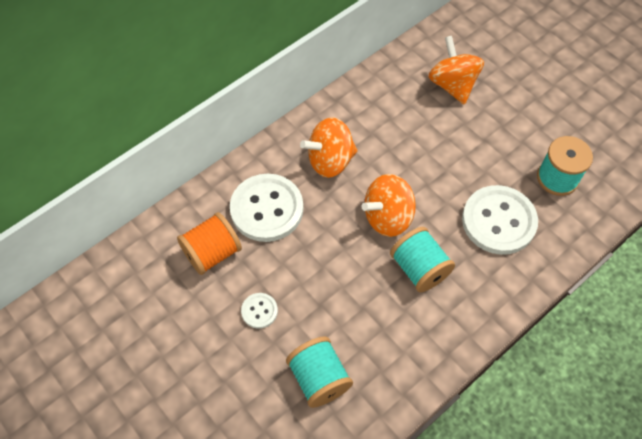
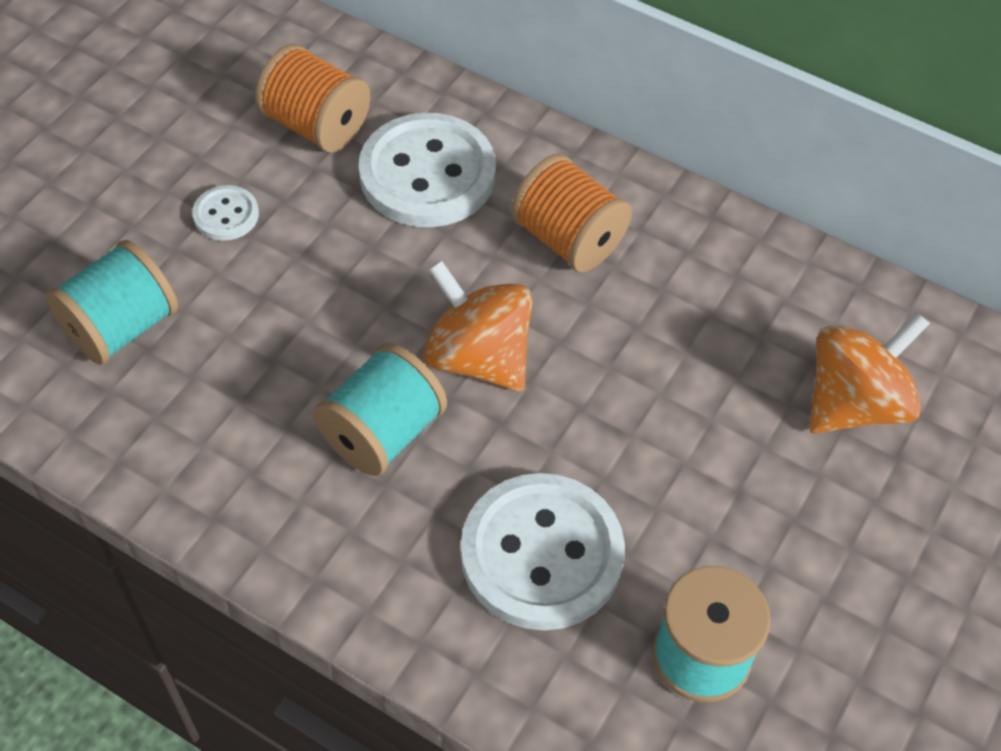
camera: 70 degrees right, 5 degrees down
(330, 160) = (568, 239): orange spinning top -> orange spool

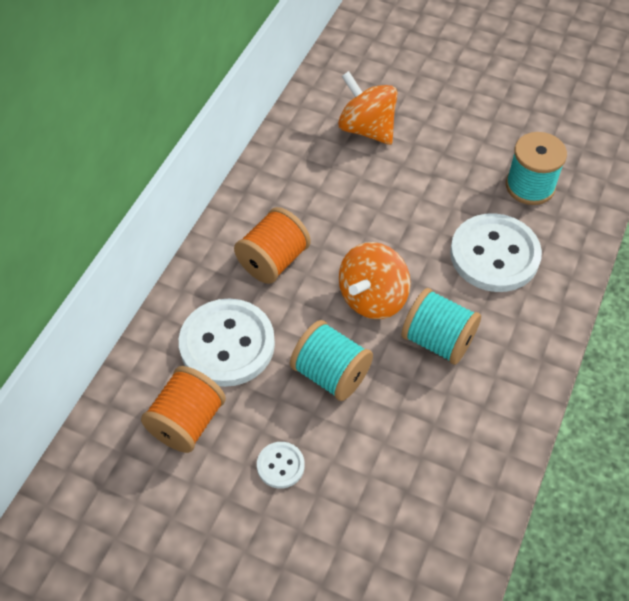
camera: 95 degrees left, 0 degrees up
(121, 327) = (392, 512): turquoise spool -> turquoise spool (331, 374)

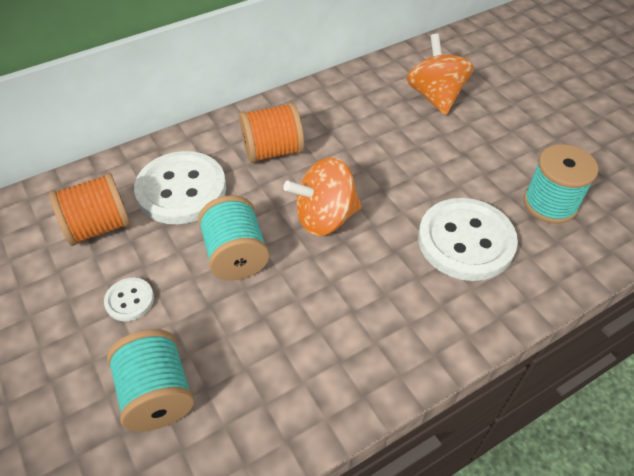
camera: 35 degrees right, 5 degrees down
(437, 340) = (350, 281): turquoise spool -> turquoise spool (157, 394)

